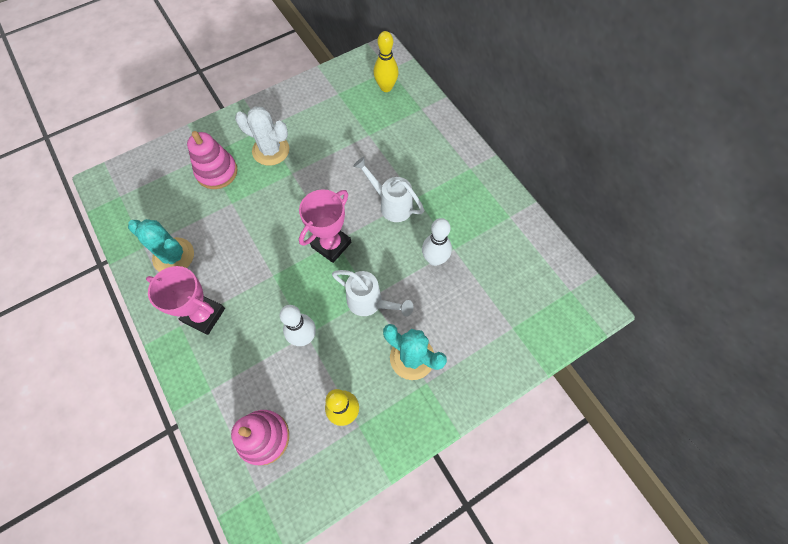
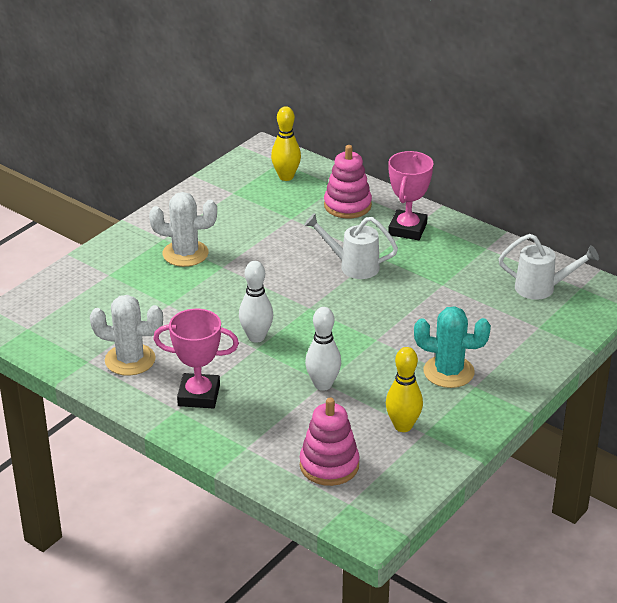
camera: 20 degrees left, 30 degrees down
(173, 256) = (130, 360): turquoise cactus -> white cactus
(217, 172) = (133, 284): pink stacking toy -> pink stacking toy (347, 205)
(331, 244) = (306, 311): pink trophy -> pink trophy (407, 229)
(370, 303) = (378, 343): white watering can -> white watering can (542, 288)
(434, 259) = (426, 296): white bowling pin -> white bowling pin (256, 337)

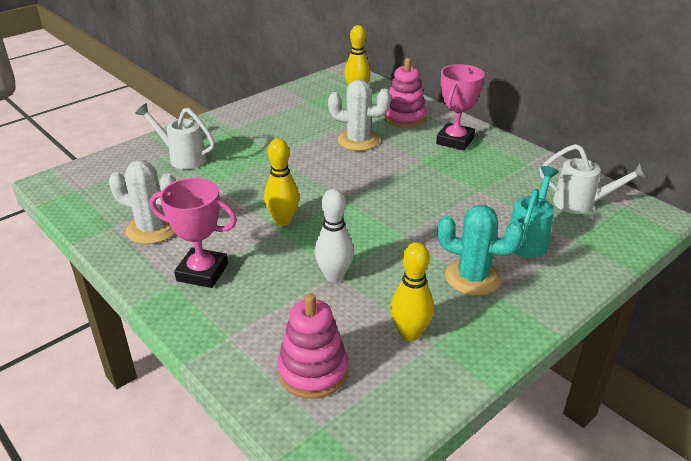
camera: 10 degrees right, 0 degrees up
(185, 254) = (247, 142): white cactus -> white cactus (358, 140)
(256, 337) = (283, 221): white bowling pin -> yellow bowling pin
(352, 266) = (396, 166): white watering can -> white watering can (182, 158)
(495, 329) = (528, 239): none -> turquoise watering can

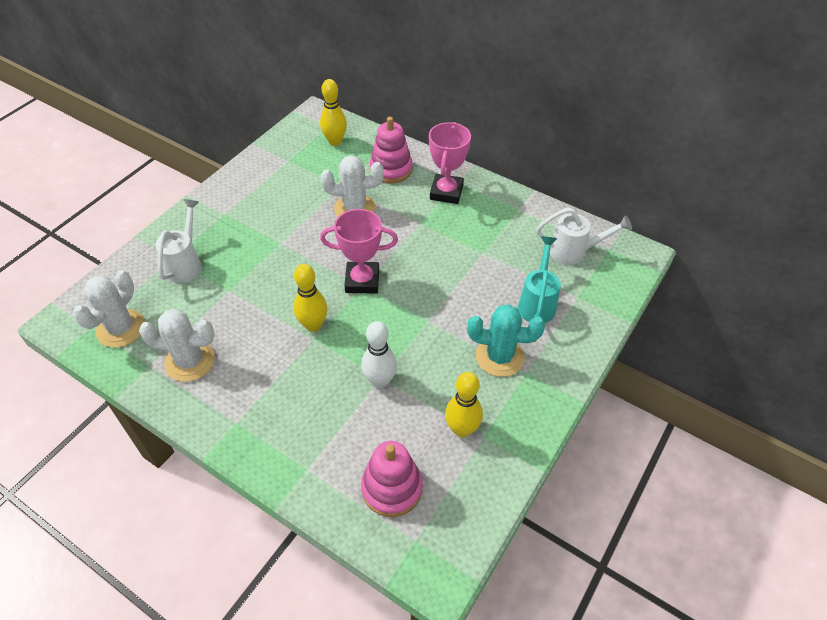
camera: 15 degrees left, 15 degrees up
(101, 195) = (121, 328): none -> white cactus
(182, 158) = (186, 263): white watering can -> white watering can turned 90 degrees clockwise
(202, 272) = (258, 403): pink trophy -> pink trophy (362, 281)

